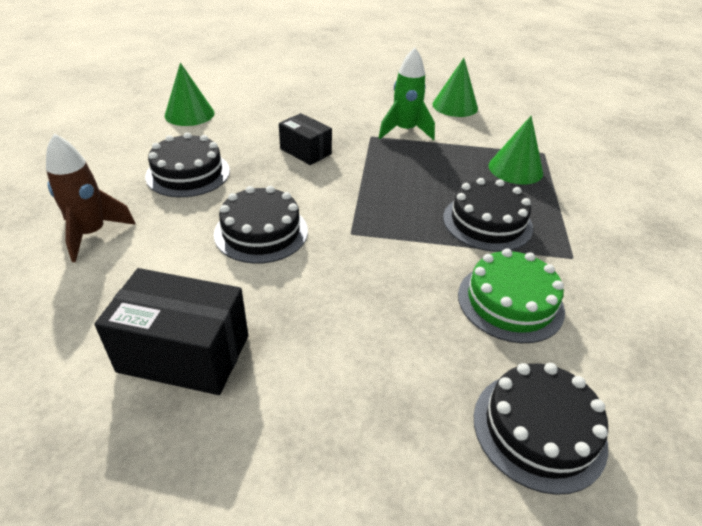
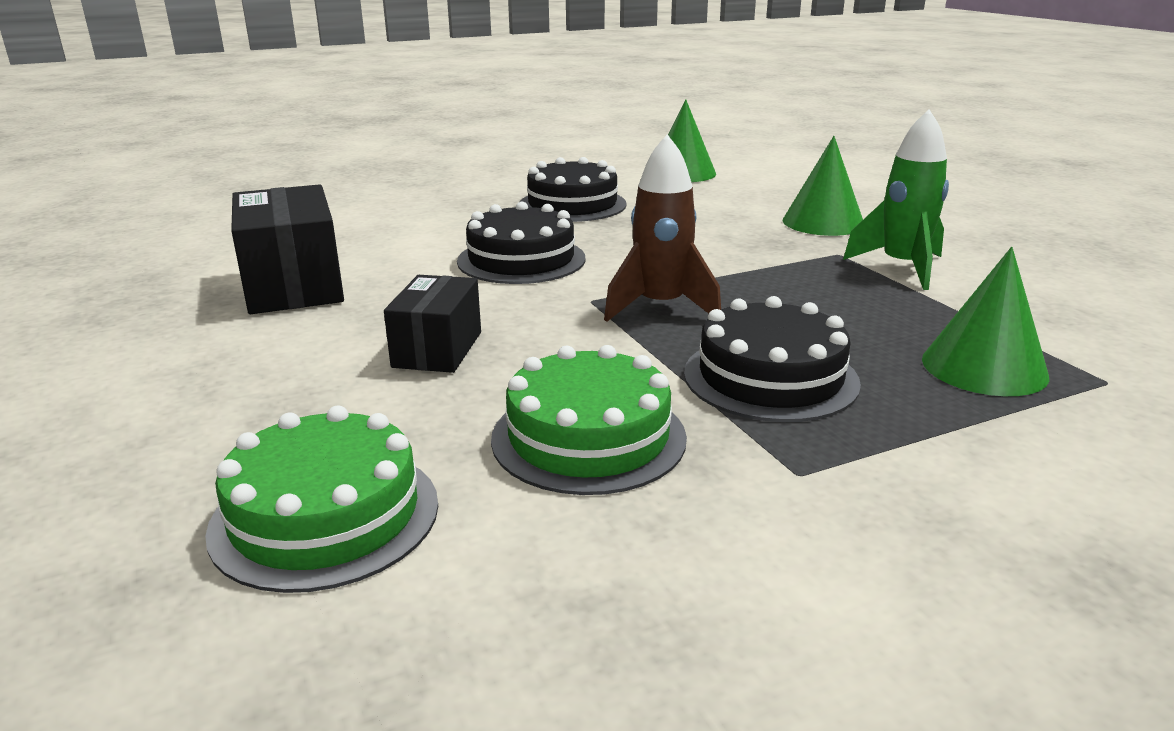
camera: 60 degrees right, 15 degrees down
(92, 234) = (420, 206): brown rocket -> brown rocket (661, 307)
(305, 151) = (720, 234): black box -> black box (437, 349)
(455, 106) = (1072, 279): green cone -> green cone (823, 222)
(539, 429) = (325, 515): black cake -> green cake

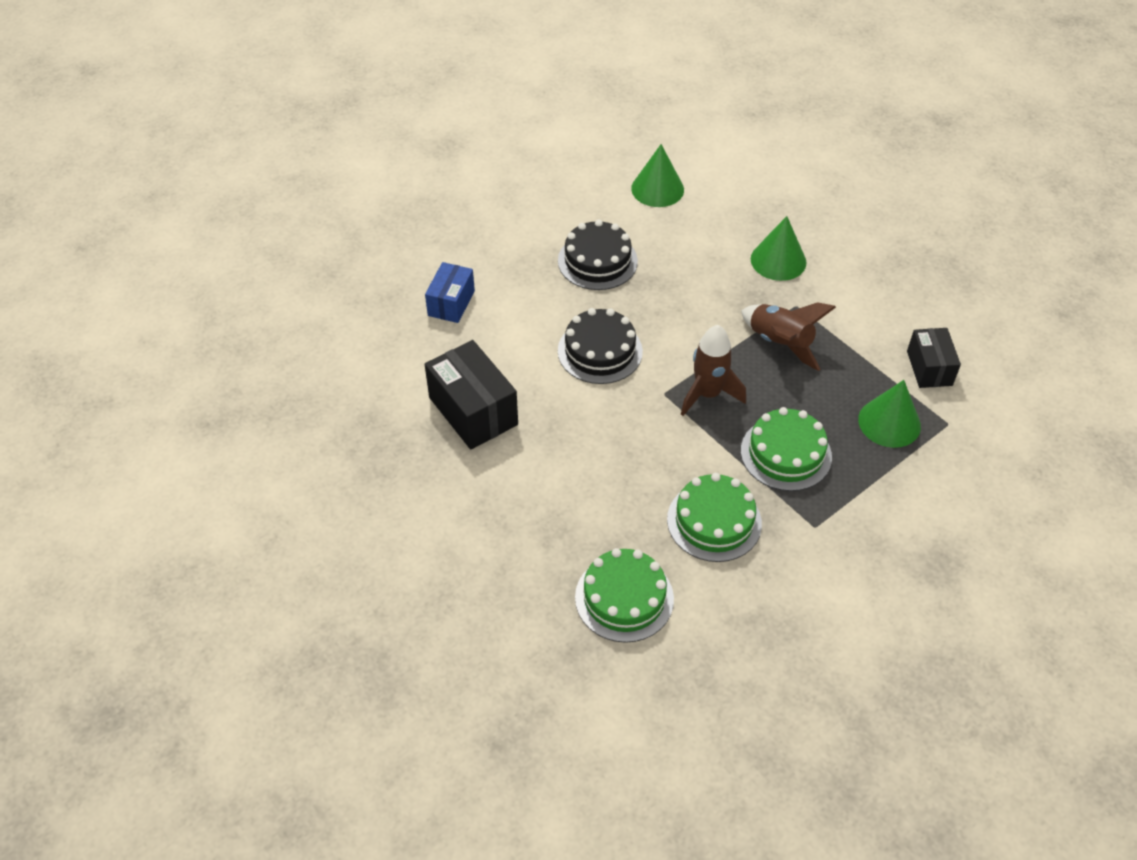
camera: 15 degrees left, 25 degrees up
(360, 214) = (451, 303): none -> blue box
(437, 349) = (602, 463): black box -> black box (929, 368)
(770, 377) = (786, 453): black cake -> green cake
(801, 278) = (780, 343): none -> brown rocket
(902, 267) = (837, 318): green rocket -> none

